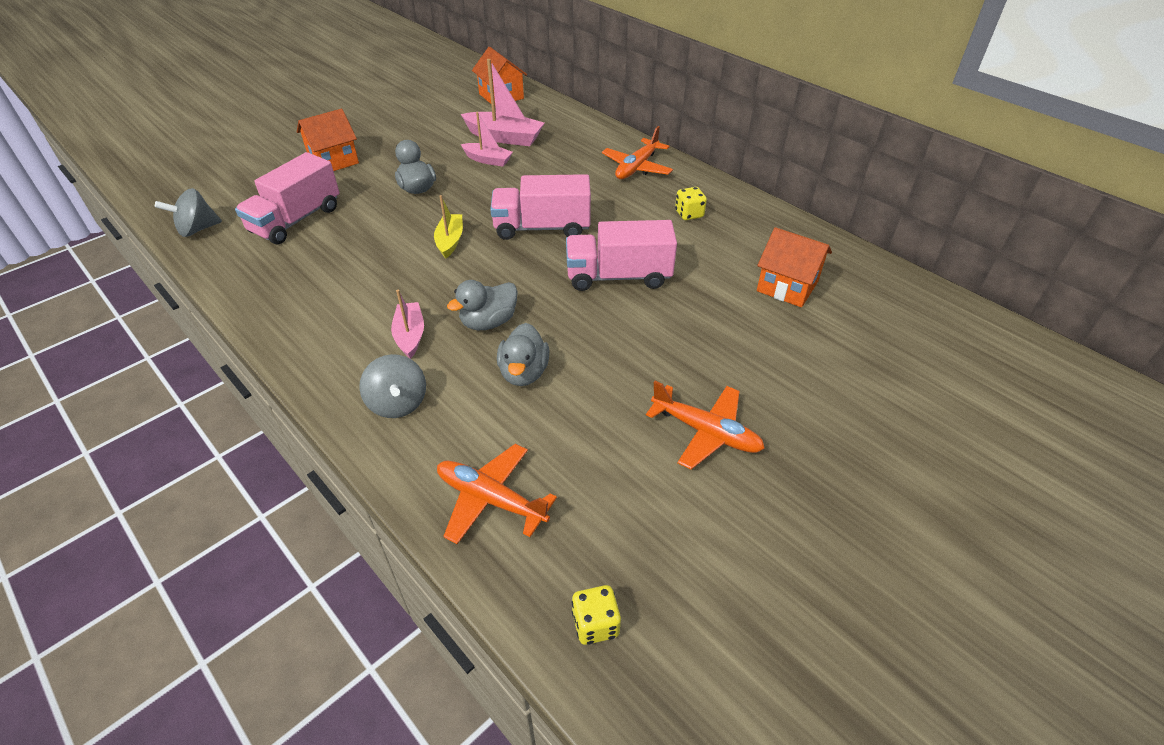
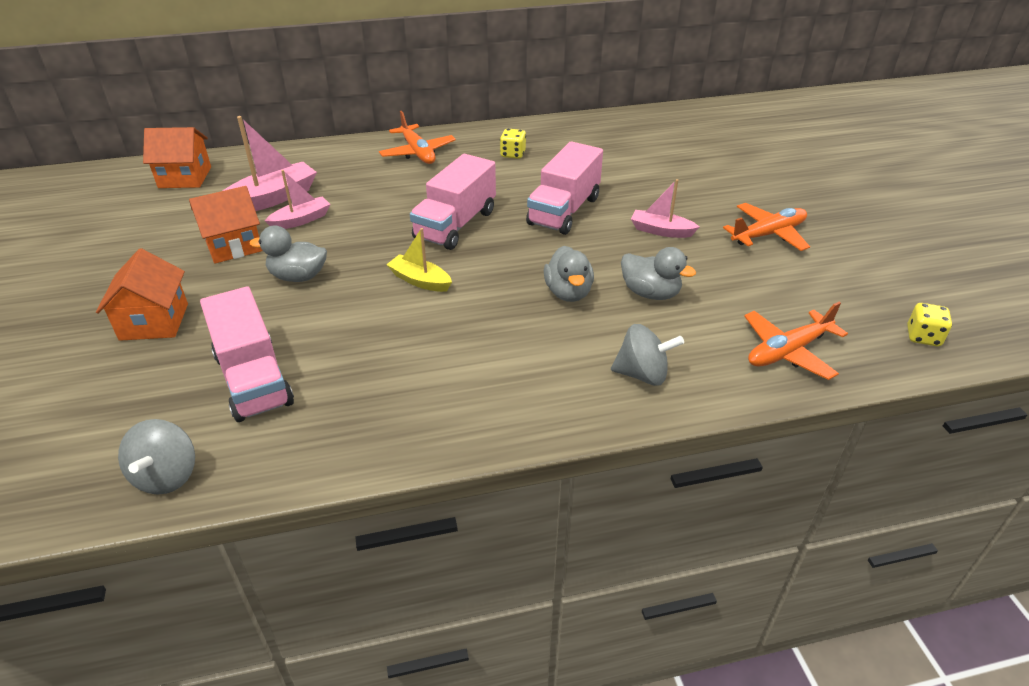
camera: 60 degrees left, 5 degrees down
(410, 335) = (550, 343): pink boat -> pink boat (661, 231)
(787, 286) = (639, 150): orange house -> orange house (233, 245)

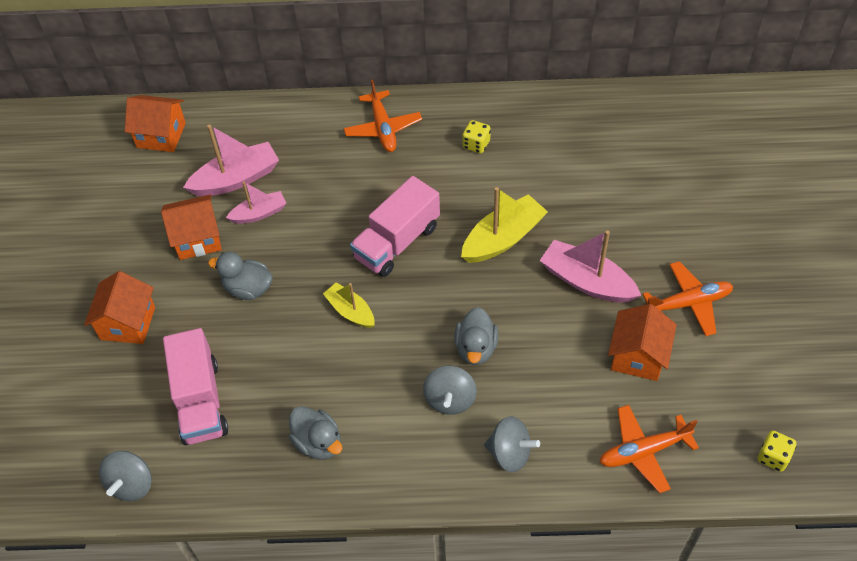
camera: 15 degrees right, 15 degrees up
(556, 337) = (450, 399): none -> grey spinning top
(564, 211) = (503, 238): pink truck -> yellow boat
(650, 293) = (548, 361): grey duck -> grey duck (318, 442)
(661, 231) = (587, 281): pink boat -> pink boat, size x1.63
(740, 278) = (638, 356): none -> orange house

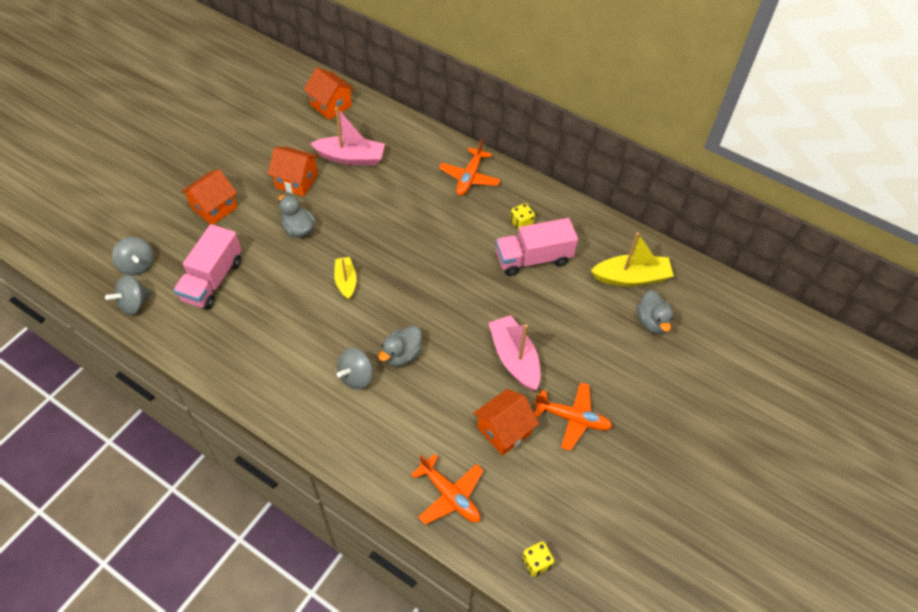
camera: 30 degrees right, 0 degrees up
(259, 213) = (345, 187): pink boat -> none
(318, 442) = (255, 350): grey duck -> grey duck (652, 322)
(397, 242) = (413, 256): pink truck -> pink truck (533, 258)
(503, 238) = (483, 295): yellow boat -> yellow boat (631, 277)
(510, 453) = (363, 436): grey spinning top -> grey spinning top (137, 265)
(643, 451) = (450, 495): orange plane -> orange plane turned 150 degrees counterclockwise

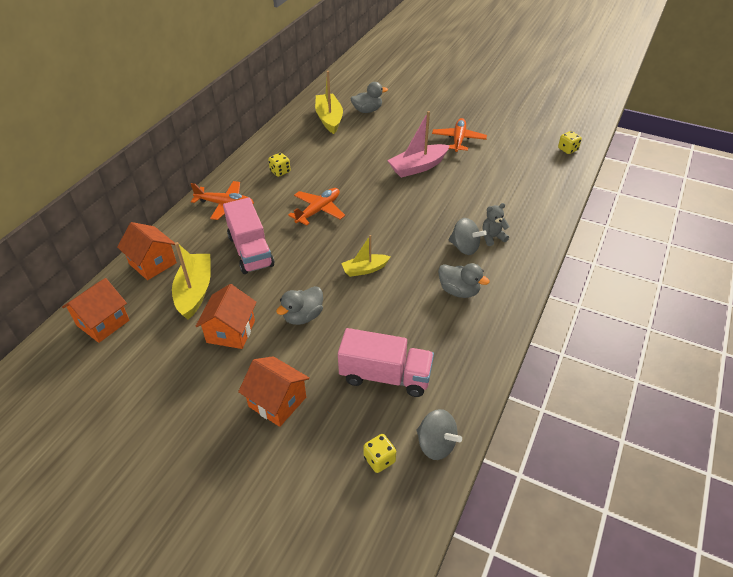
camera: 95 degrees left, 10 degrees down
(137, 265) = (379, 459): grey spinning top -> yellow dice
(351, 158) = (195, 291): pink boat -> yellow boat
(367, 409) = (492, 237): none -> grey teddy bear
(402, 355) = (434, 224): grey duck -> grey duck (459, 291)
(450, 495) = (542, 188): orange plane -> orange plane (318, 210)
(504, 430) = (480, 168): orange house -> orange house (153, 263)
(533, 258) = (318, 163): pink truck -> pink truck (250, 251)

